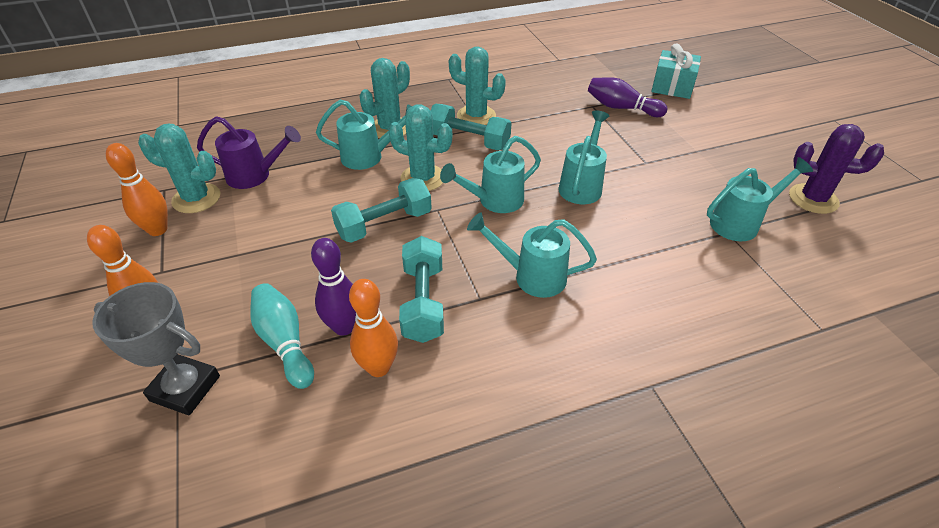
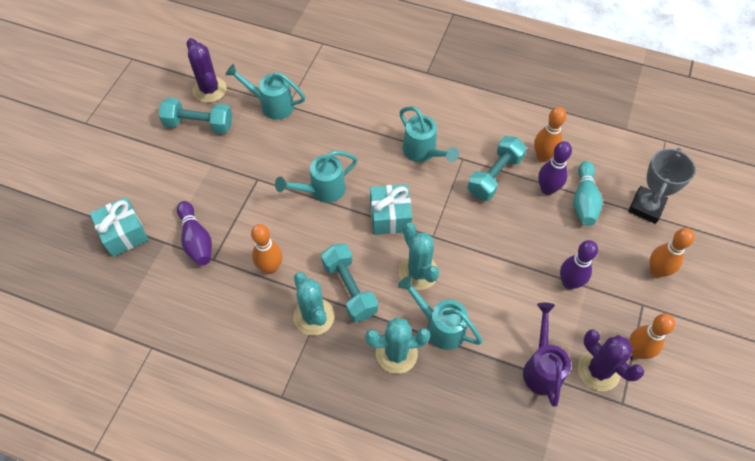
camera: 140 degrees left, 15 degrees up
(185, 388) = (646, 207): grey trophy -> grey trophy turned 60 degrees clockwise
(196, 198) = (598, 370): turquoise cactus -> purple cactus
(255, 176) = (542, 368): purple watering can -> purple watering can turned 45 degrees clockwise
(260, 247) = (569, 282): none -> purple bowling pin
(384, 224) = (476, 247): turquoise dumbbell -> turquoise dumbbell (199, 124)
(494, 201) = (390, 217): turquoise watering can -> turquoise gift
(545, 122) = (270, 267): none -> orange bowling pin

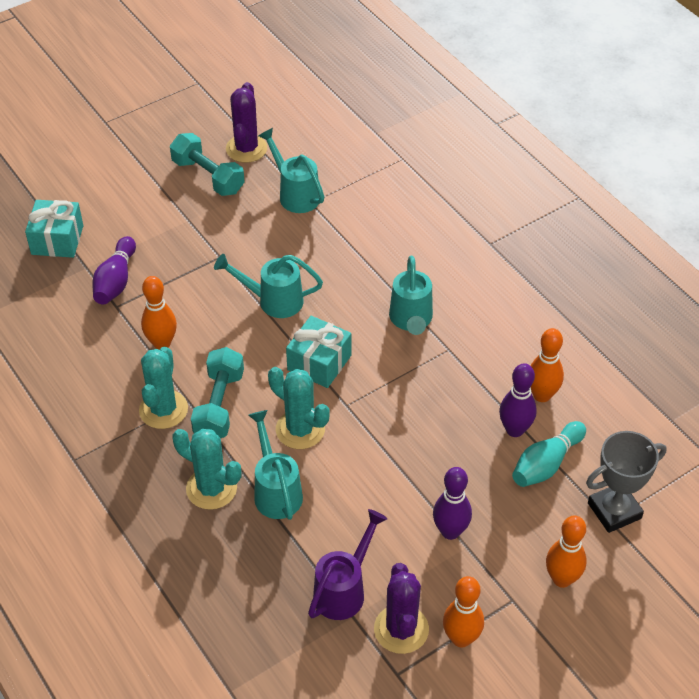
camera: 35 degrees right, 10 degrees down
(418, 272) = (300, 429): turquoise cactus -> turquoise cactus turned 60 degrees counterclockwise
(494, 176) = (467, 385): turquoise dumbbell -> none

